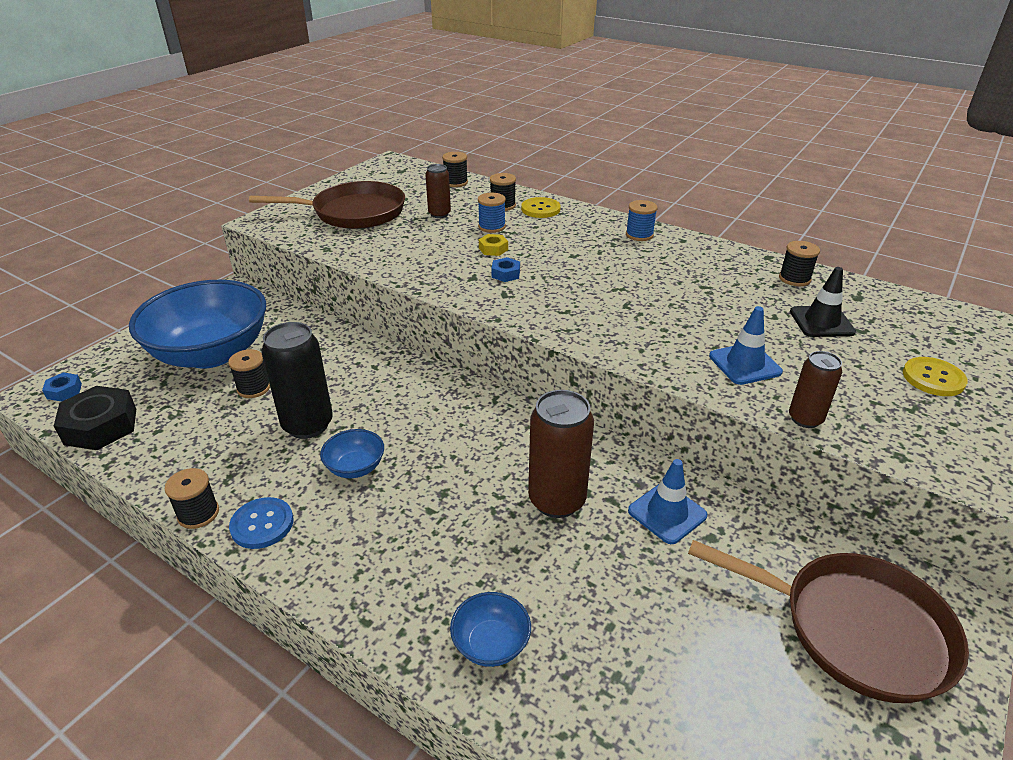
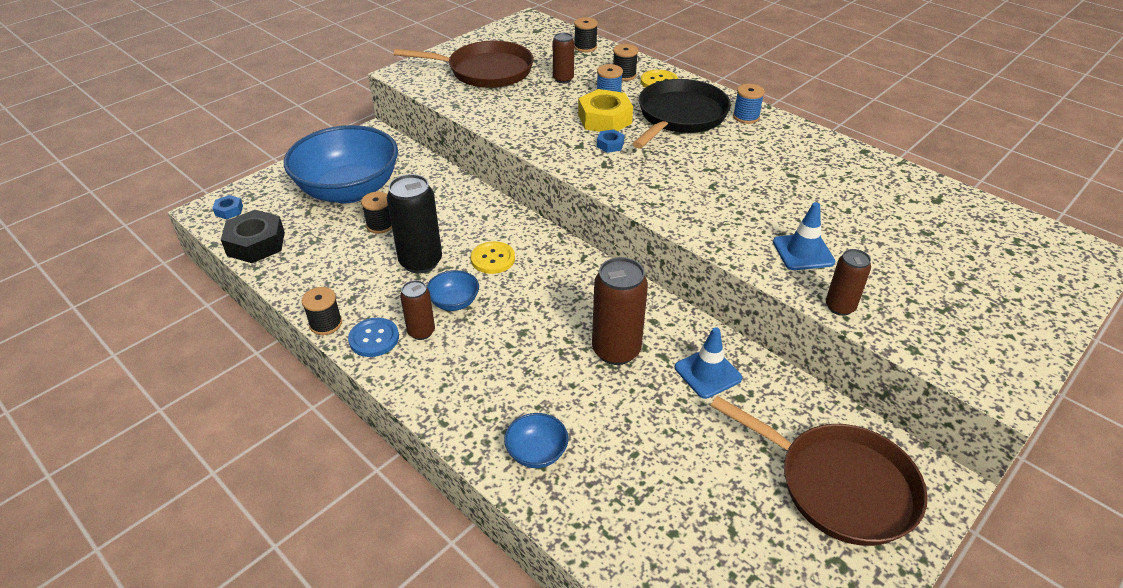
camera: 10 degrees right, 5 degrees up
(320, 508) = (421, 332): none -> brown can
(493, 249) = (604, 119): yellow nut -> yellow nut, size x2.03
(572, 240) = (680, 116): none -> black pan
(794, 279) = (881, 175): black spool -> none
(821, 322) = (891, 220): black traffic cone -> none
(933, 378) = (976, 284): yellow button -> yellow button (493, 259)

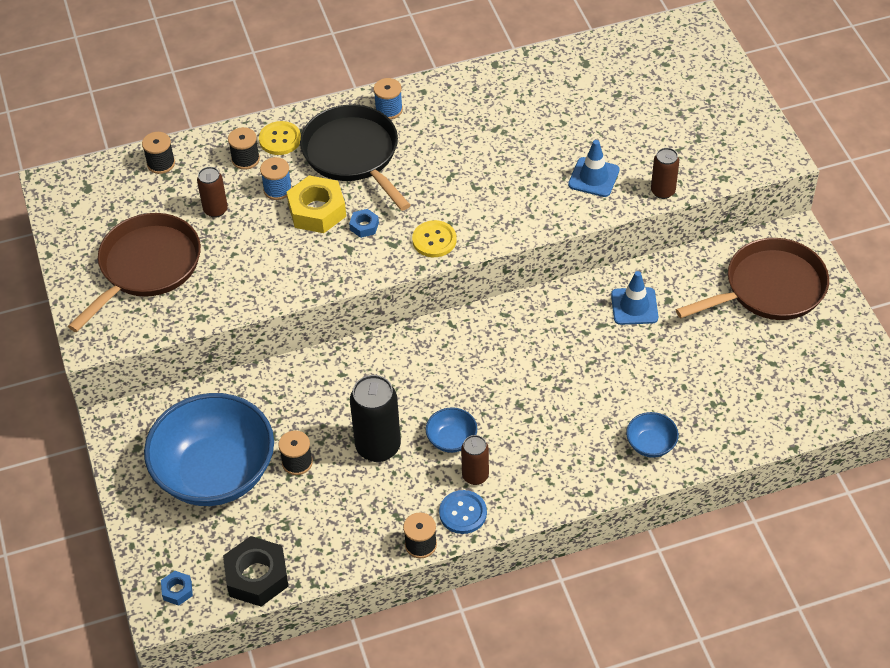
camera: 60 degrees left, 10 degrees up
(493, 259) = (410, 390): yellow button -> yellow button (434, 240)
(616, 350) = (577, 351): brown can -> none

